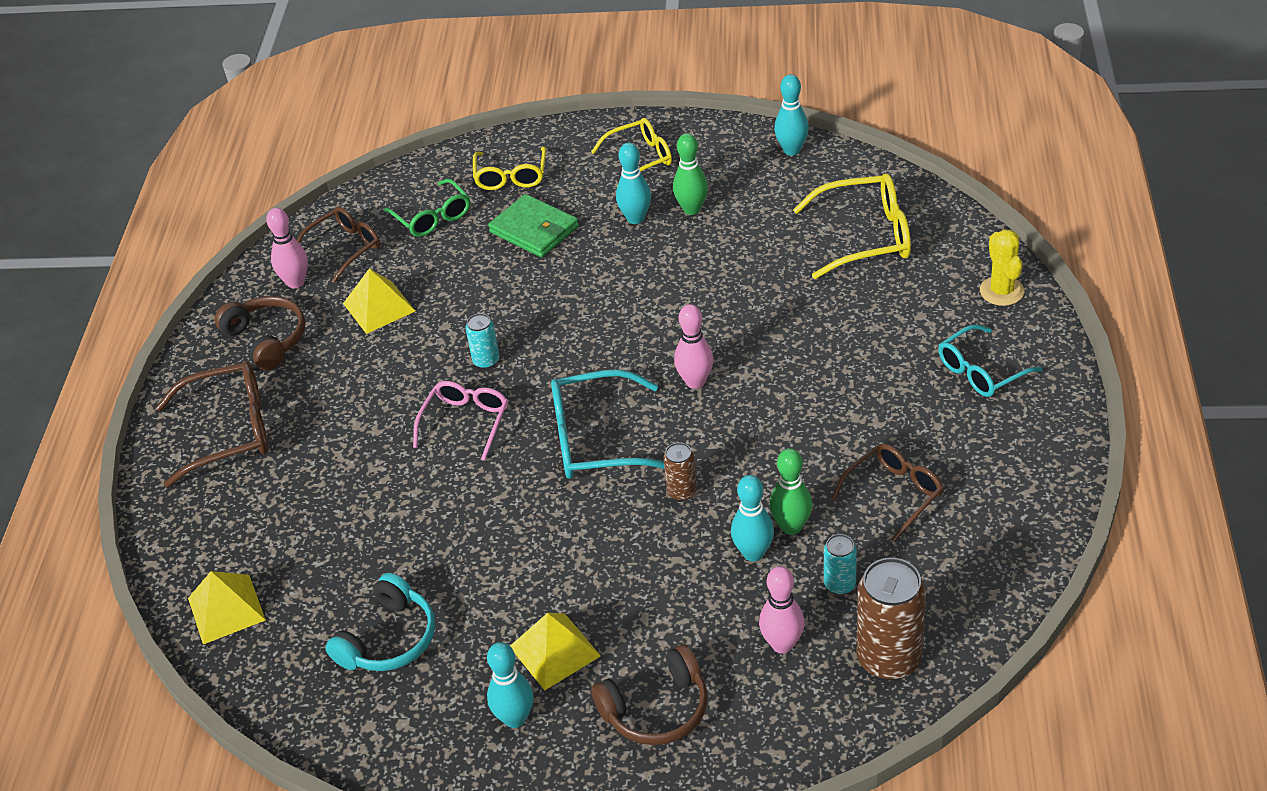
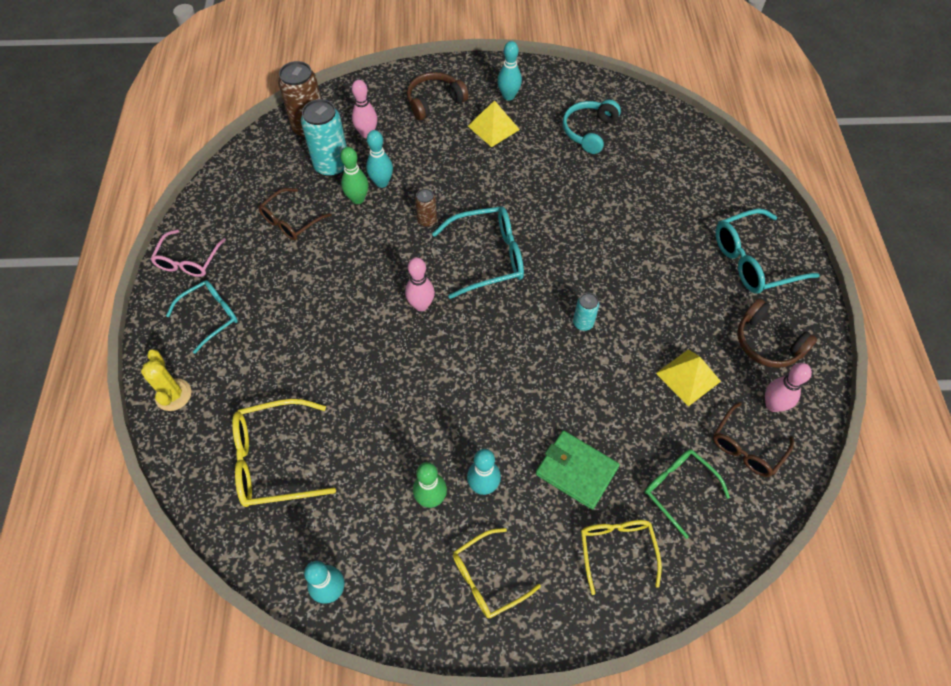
camera: 170 degrees right, 15 degrees up
(226, 609) = (692, 145): yellow pyramid -> none
(229, 431) = (753, 260): brown glasses -> turquoise glasses
(465, 422) = (584, 269): pink glasses -> pink glasses (188, 261)
(839, 584) = (332, 166): turquoise can -> turquoise can, size x1.94

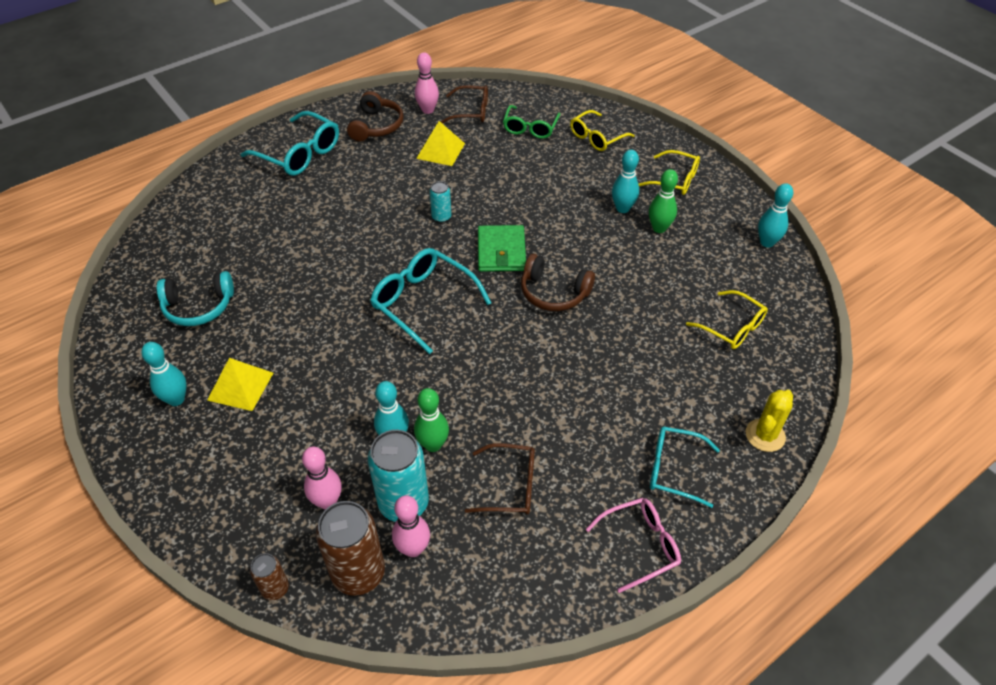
camera: 125 degrees left, 10 degrees down
(274, 460) = (732, 327): yellow glasses -> yellow glasses, size x0.66
(421, 305) = (514, 319): pink bowling pin -> pink bowling pin (413, 548)
(427, 220) = (416, 369): brown can -> brown can (275, 588)
(434, 102) = (228, 465): brown headphones -> brown headphones (553, 292)
(576, 471) = (565, 172): green wallet -> green wallet (501, 251)

